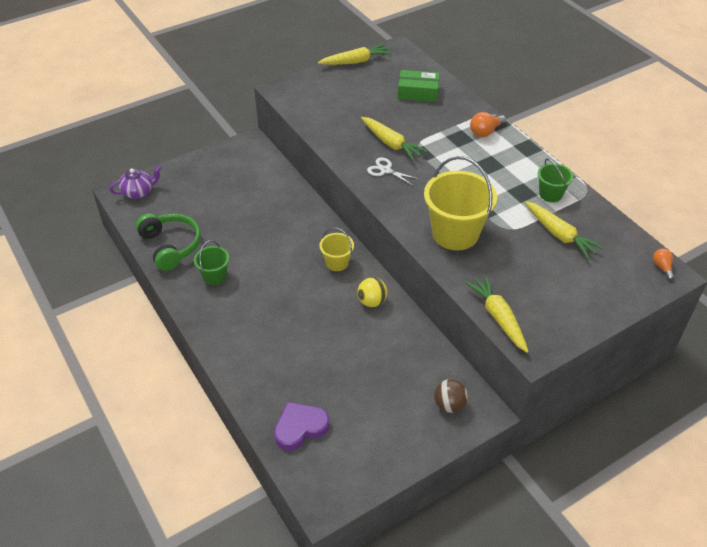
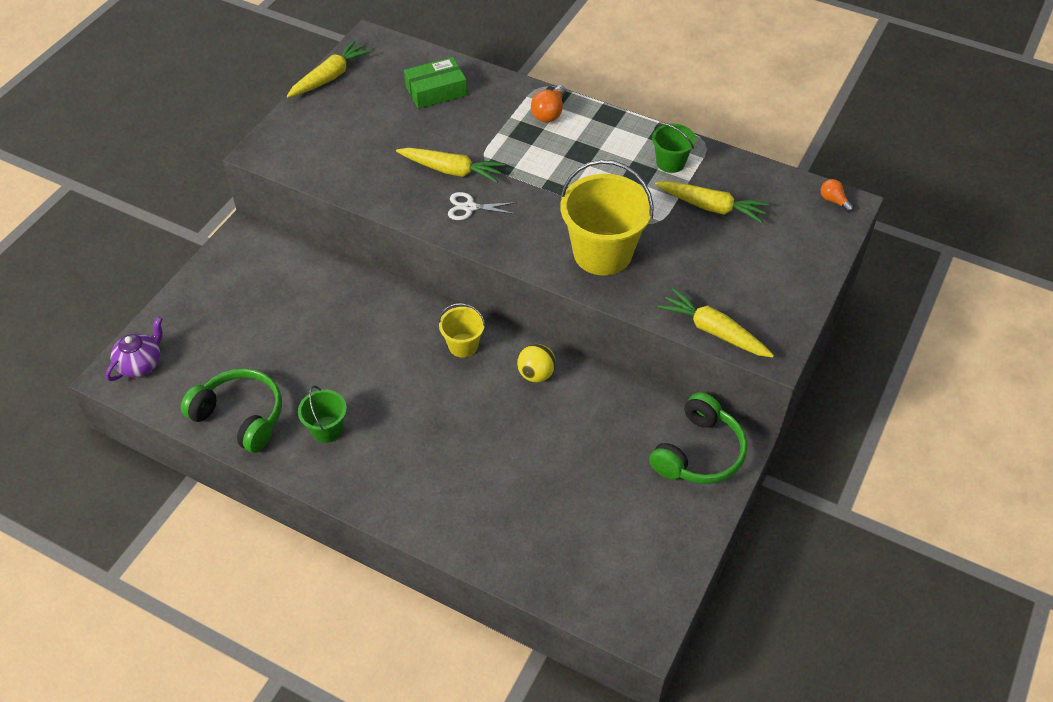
camera: 30 degrees left, 5 degrees up
(300, 428) = (560, 560): purple heart -> none
(449, 405) = (699, 452): brown ball -> green headphones

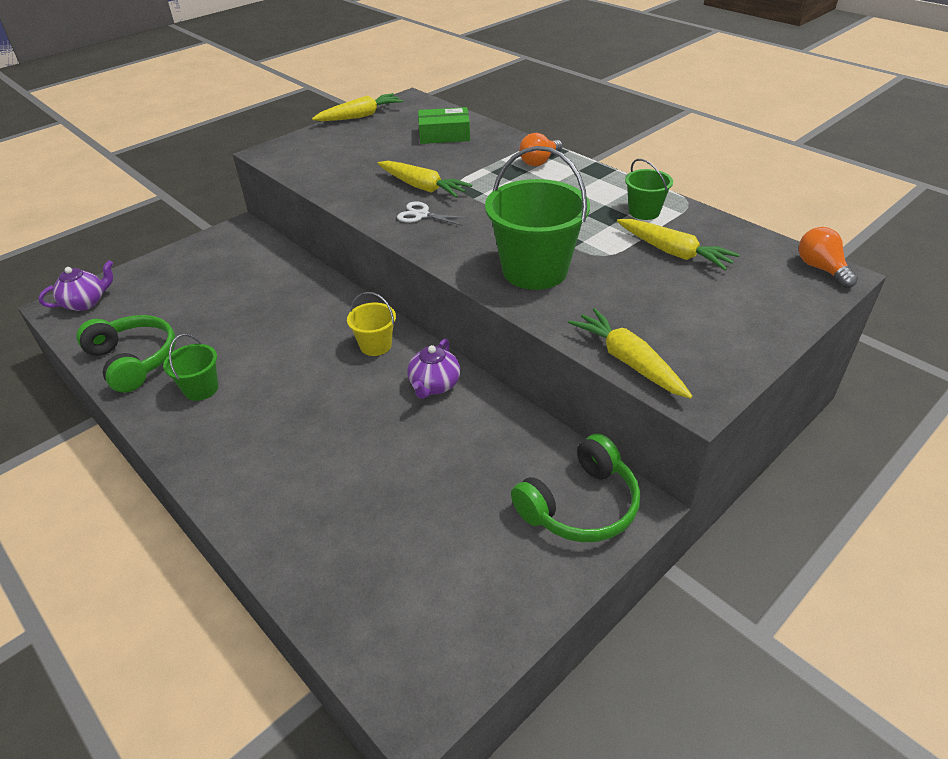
camera: 20 degrees right, 10 degrees down
(536, 374) = (434, 385): yellow ball -> purple teapot
(602, 253) = (535, 270): yellow bucket -> green bucket
(833, 200) = (821, 269): orange light bulb -> orange light bulb, size x1.55

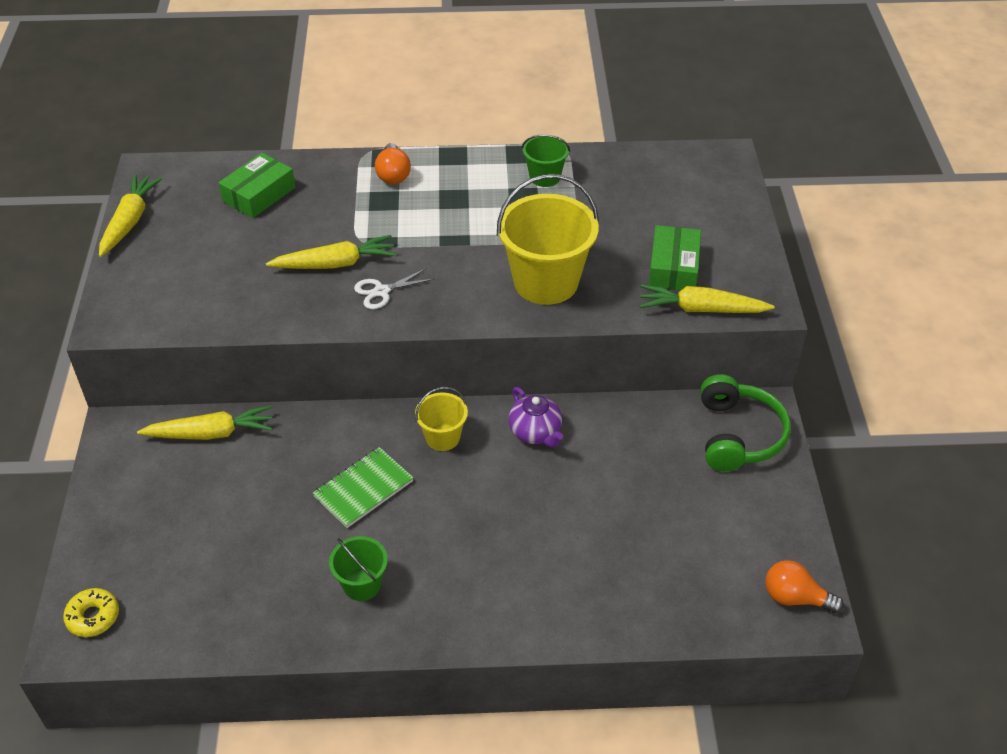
camera: 50 degrees left, 5 degrees up
(86, 302) = (93, 617): purple teapot -> yellow donut
(134, 360) = (255, 616): green headphones -> none
(289, 340) = (363, 489): none -> green notebook
(535, 270) = (546, 282): green bucket -> yellow bucket
(653, 320) = (673, 267): none -> green box
(673, 252) = (612, 202): yellow carrot -> yellow carrot (211, 433)
(821, 269) = (713, 156): orange light bulb -> orange light bulb (795, 598)

